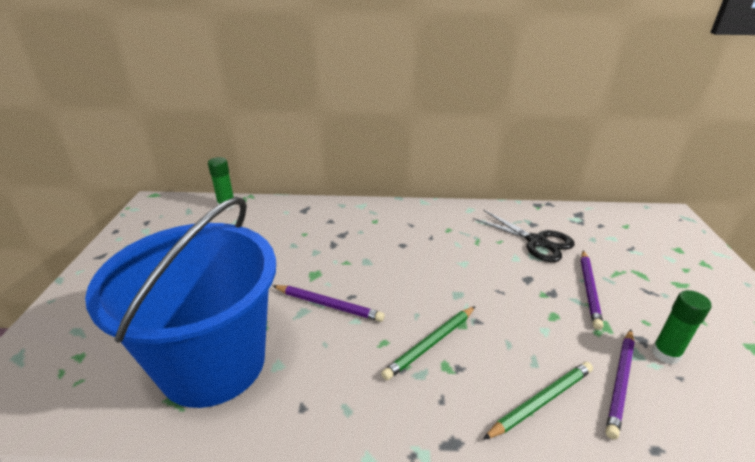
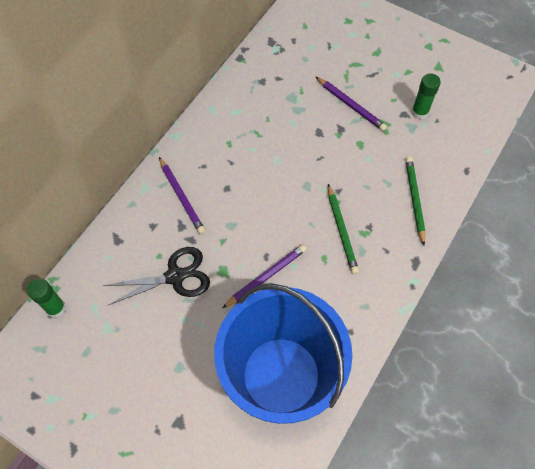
camera: 60 degrees left, 30 degrees up
(536, 241) = (284, 95): black scissors -> black scissors (175, 276)
(620, 383) = (424, 152): purple pencil -> purple pencil (182, 197)

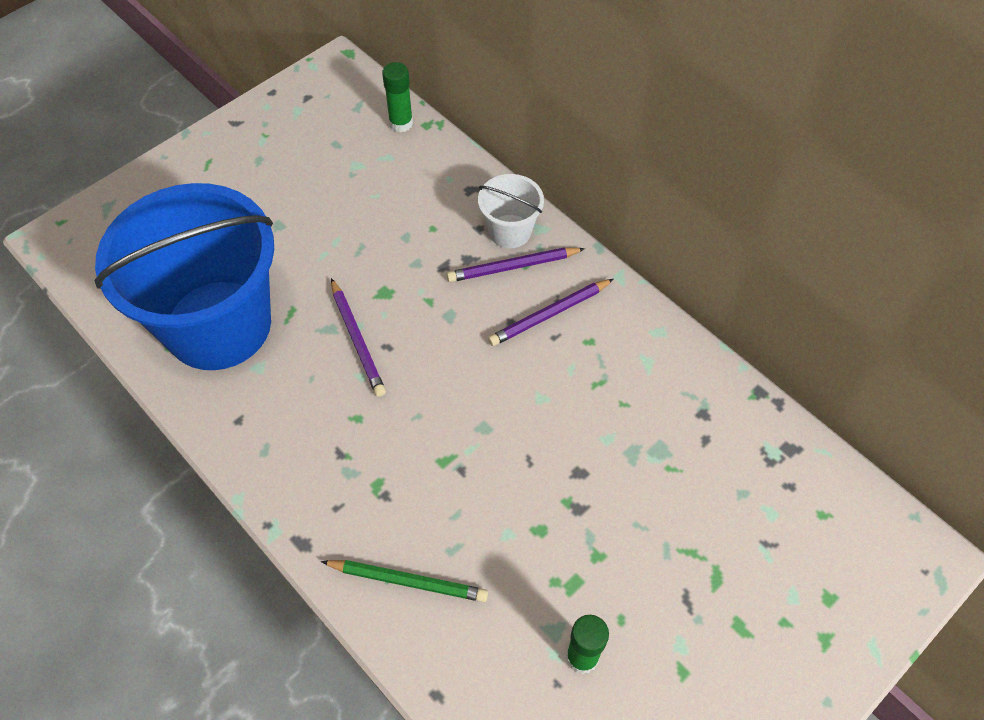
camera: 105 degrees right, 5 degrees down
(151, 206) = (510, 231): none -> white bucket
(175, 276) = (397, 240): black scissors -> none
(342, 231) = (391, 454): green pencil -> none
(351, 105) = (623, 540): purple pencil -> purple pencil (549, 314)

